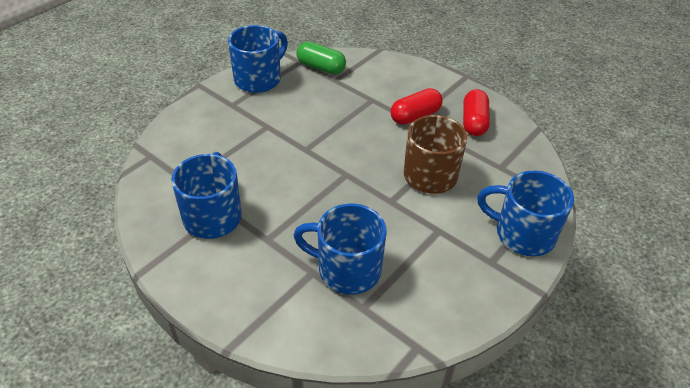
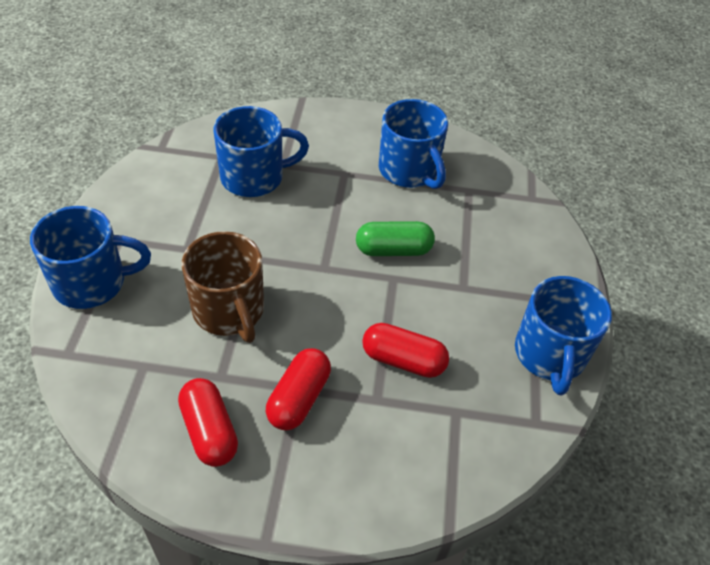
camera: 145 degrees right, 5 degrees up
(321, 67) = (497, 426): green capsule -> green capsule (393, 250)
(342, 108) = (403, 360): none -> red capsule

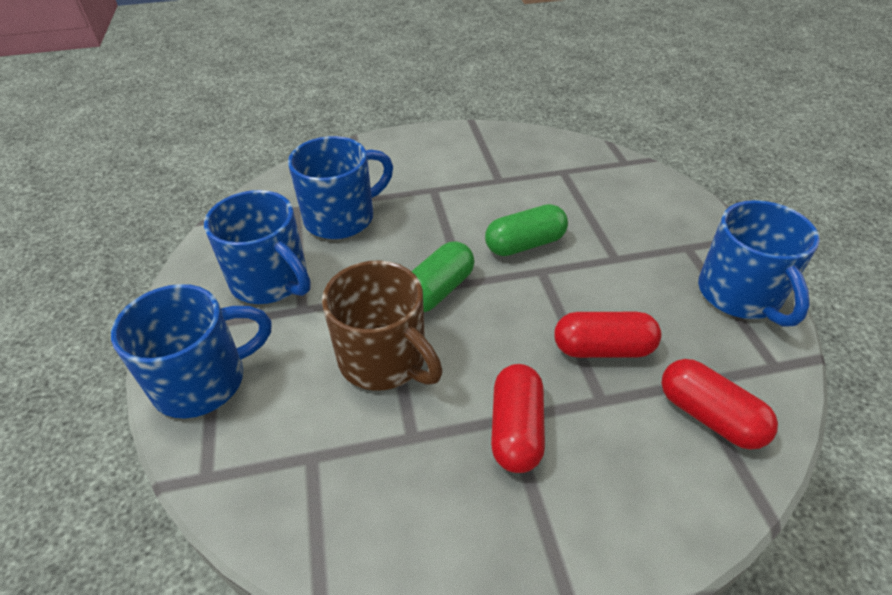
camera: 15 degrees left, 5 degrees down
(209, 431) = (433, 507): red capsule -> red capsule (709, 416)
(299, 268) = (438, 290): none -> green capsule
(409, 171) = (496, 170): blue mug -> blue mug (271, 281)

